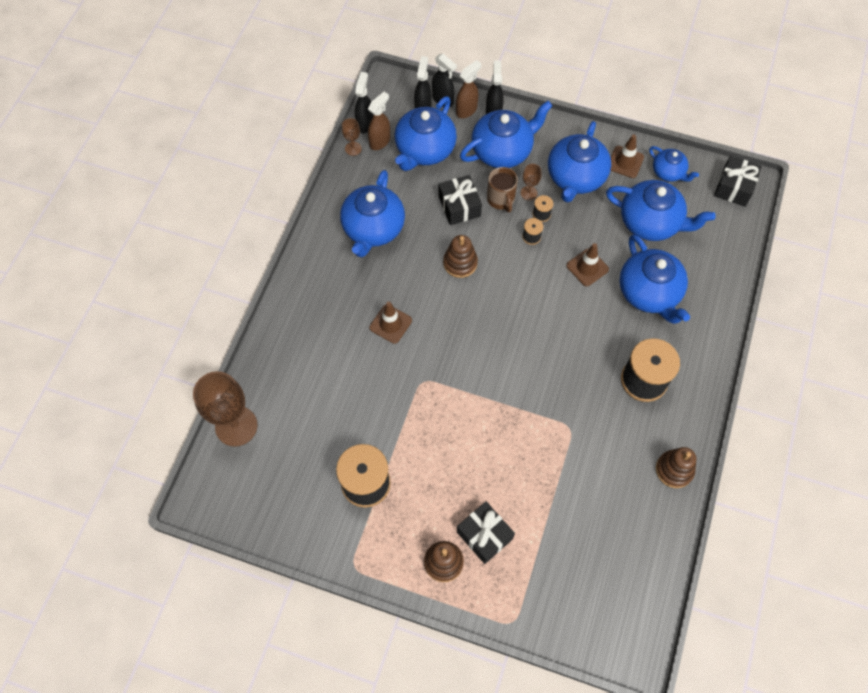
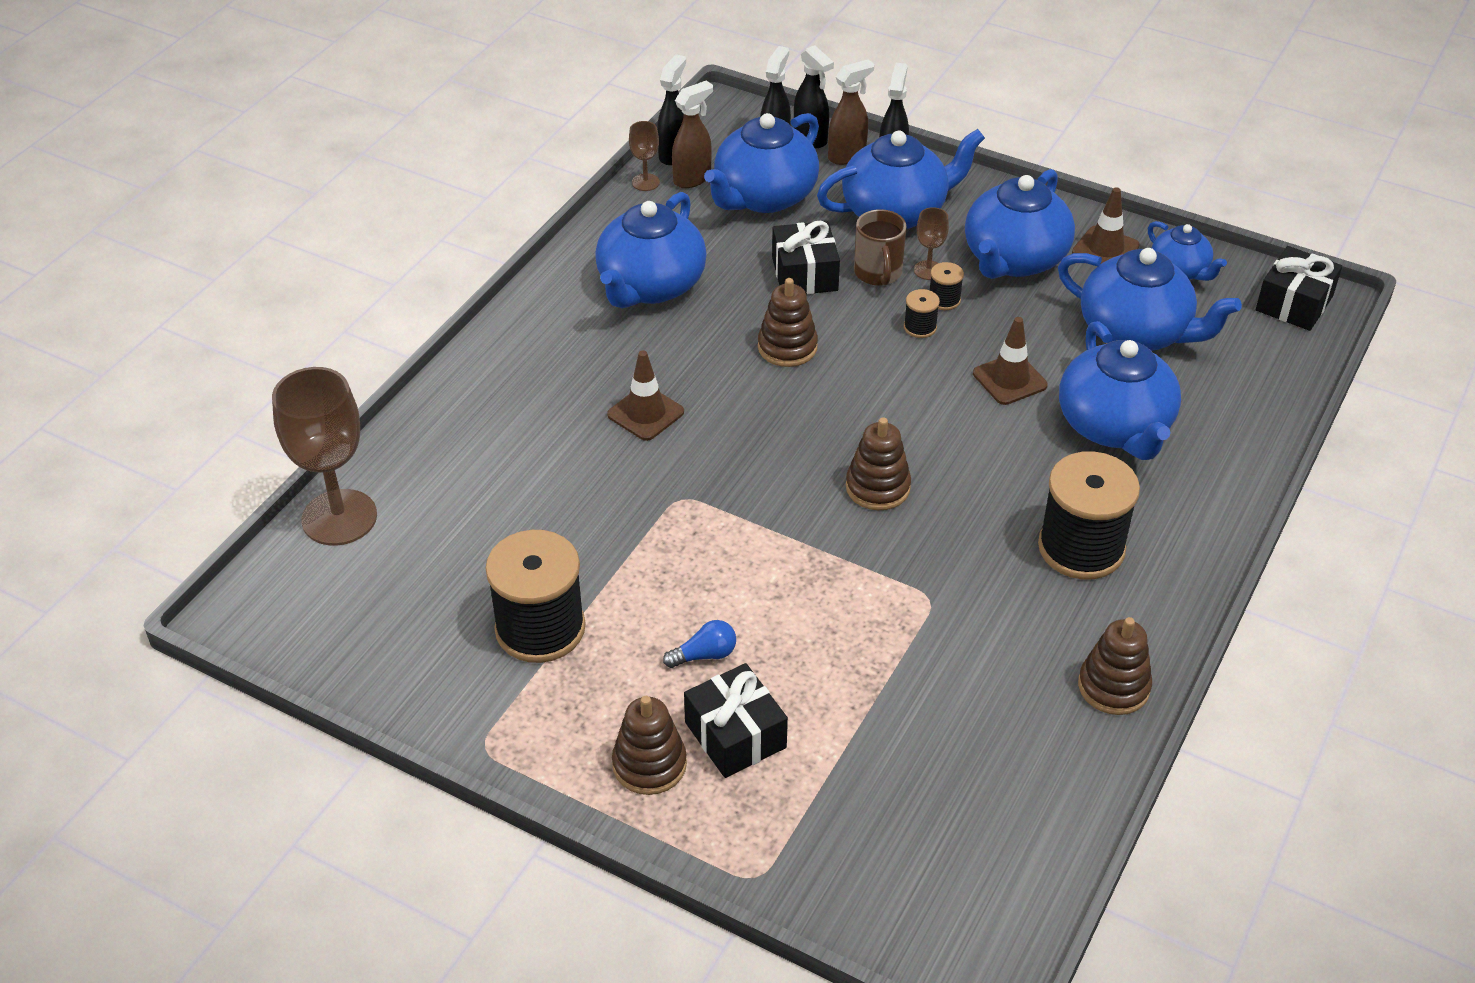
camera: 10 degrees right, 20 degrees down
(457, 486) = (704, 655): none -> blue light bulb
(528, 356) = (877, 487): none -> brown stacking toy

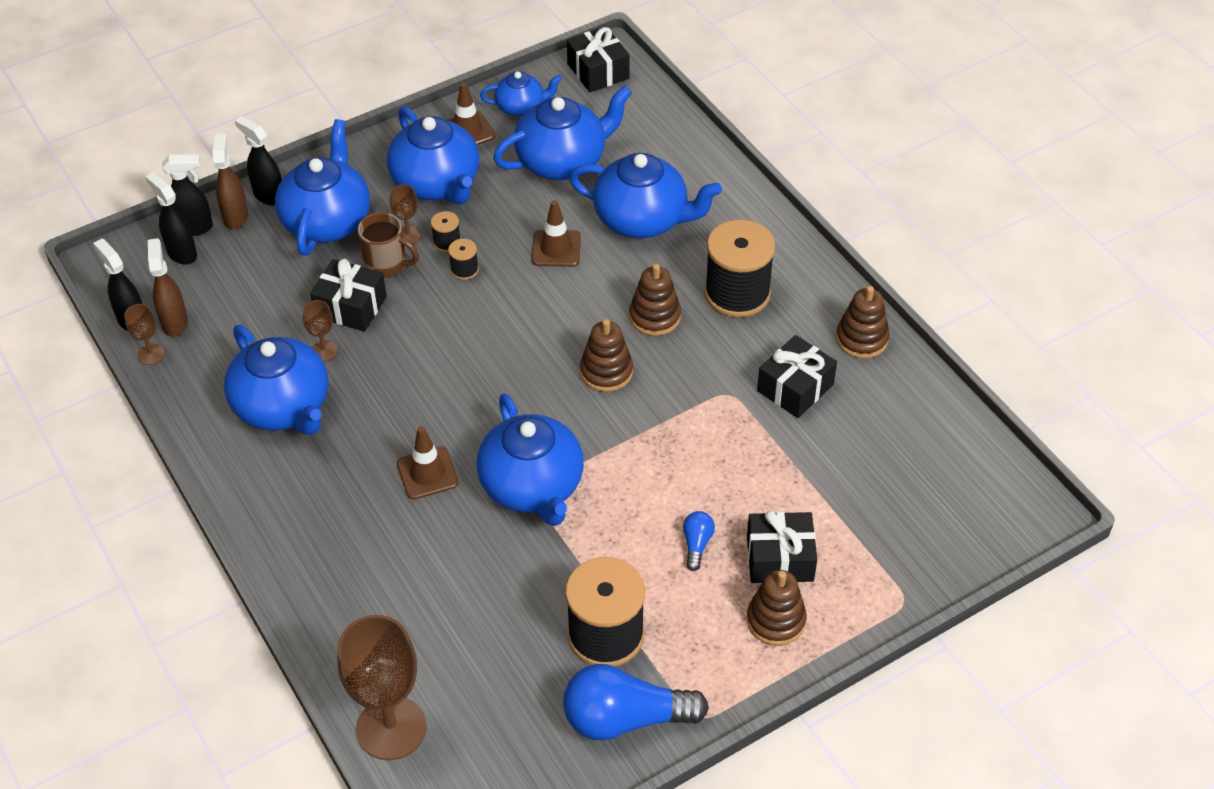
camera: 60 degrees left, 5 degrees up
(448, 686) = (625, 718): none -> blue light bulb
(737, 281) = (324, 351): none -> brown goblet
(764, 197) = (238, 289): blue teapot -> blue teapot (532, 487)
(787, 347) = (423, 355): brown stacking toy -> brown stacking toy (655, 317)
(987, 654) = (795, 388): none -> black gift

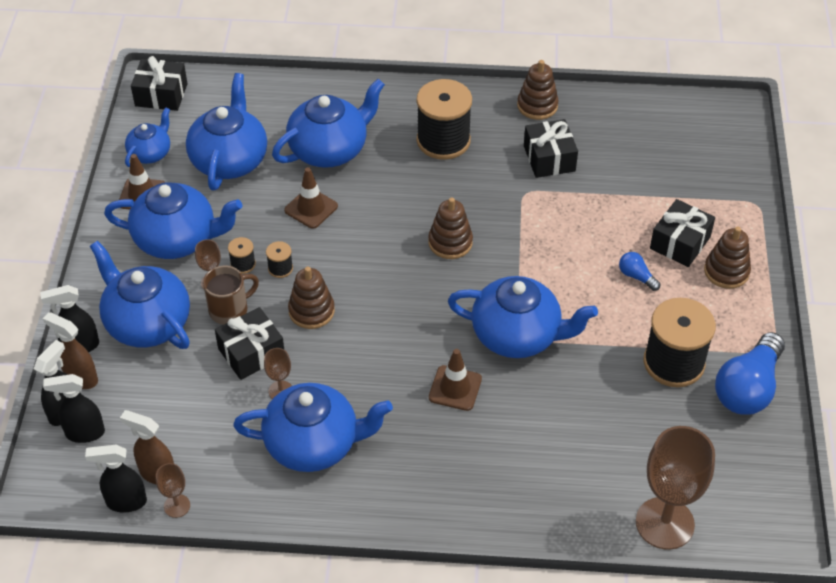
camera: 55 degrees left, 0 degrees up
(655, 317) = (424, 192): brown stacking toy -> brown stacking toy (311, 311)

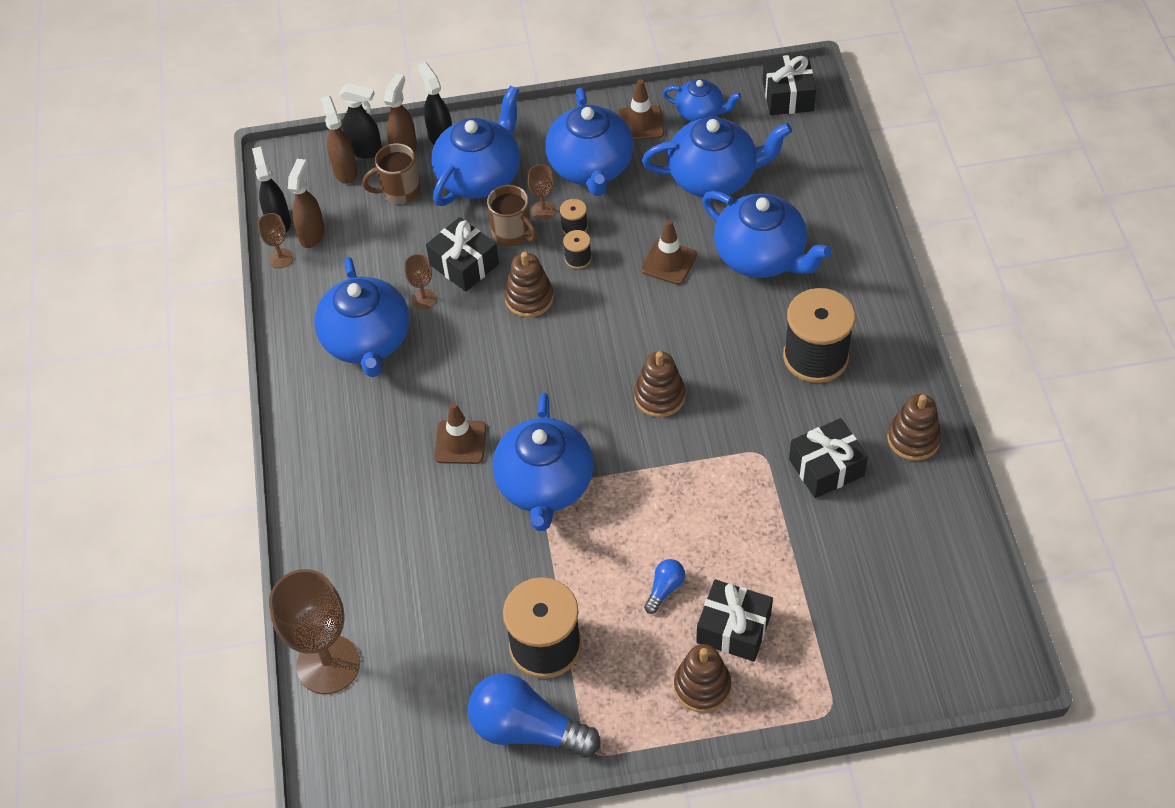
camera: 80 degrees right, 5 degrees up
(84, 433) = (345, 171): black spray bottle -> brown spray bottle
(134, 390) = (399, 191): none -> brown mug

